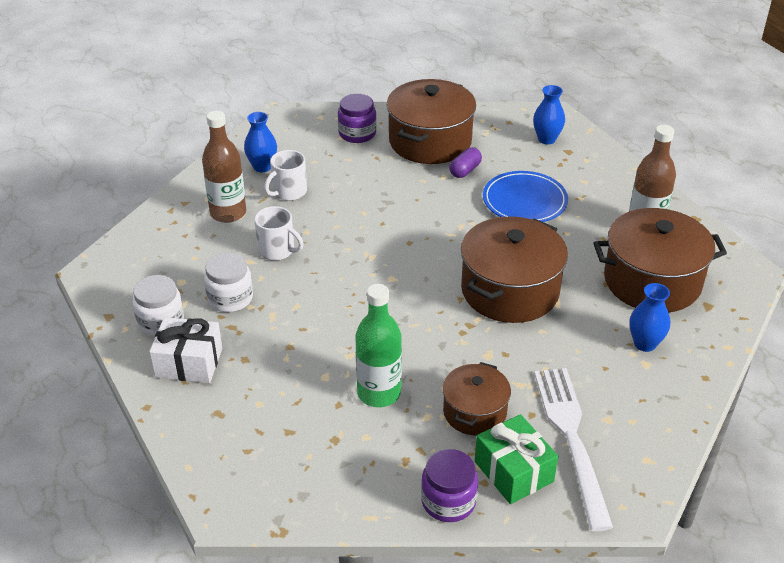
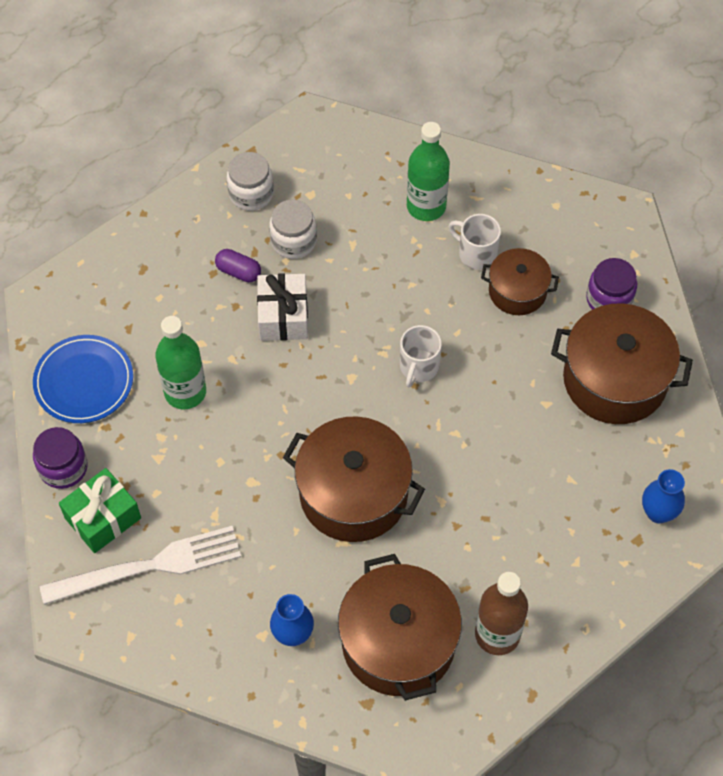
camera: 80 degrees right, 20 degrees up
(189, 363) = (201, 230): white gift -> white gift (283, 316)
(228, 213) = (426, 206): brown bottle -> green bottle
(262, 167) = (516, 218): blue vase -> none
(277, 250) = (374, 265): white mug -> white mug (418, 367)
(465, 170) = (563, 425): purple capsule -> purple capsule (238, 272)
(474, 412) = (172, 477): brown pot -> brown pot (517, 291)
(524, 201) = (519, 496): blue plate -> blue plate (84, 381)

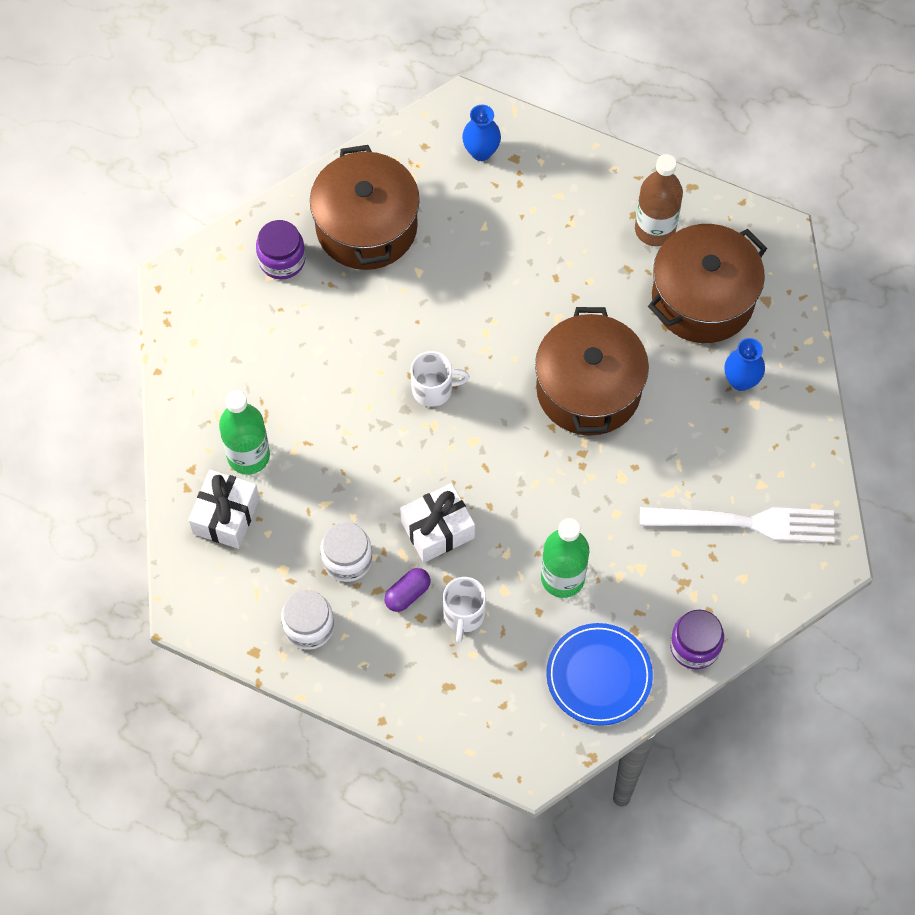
camera: 115 degrees left, 5 degrees up
(103, 518) = (723, 585): green gift -> none
(149, 566) = (745, 523): white fork -> white fork turned 135 degrees clockwise
(238, 272) = (407, 594): purple capsule -> purple capsule turned 45 degrees clockwise
(379, 172) = (226, 516): none -> white gift
(476, 253) = (283, 390): white mug -> white mug (464, 615)
(517, 291) = (310, 338): brown pot -> none

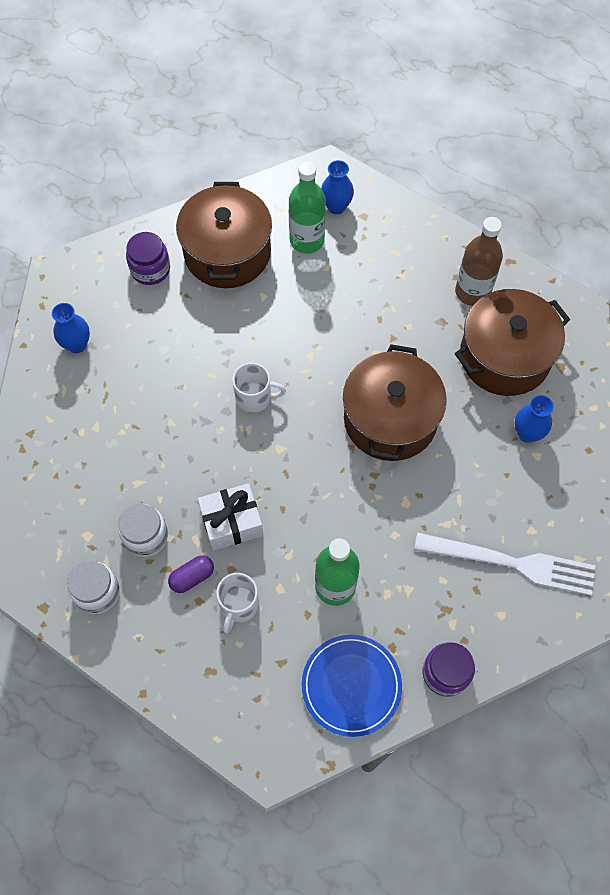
camera: 10 degrees right, 0 degrees up
(219, 361) = (77, 344): none -> blue vase
(226, 516) = (49, 479): white gift -> none
(248, 456) = (82, 429): green bottle -> green bottle (307, 240)

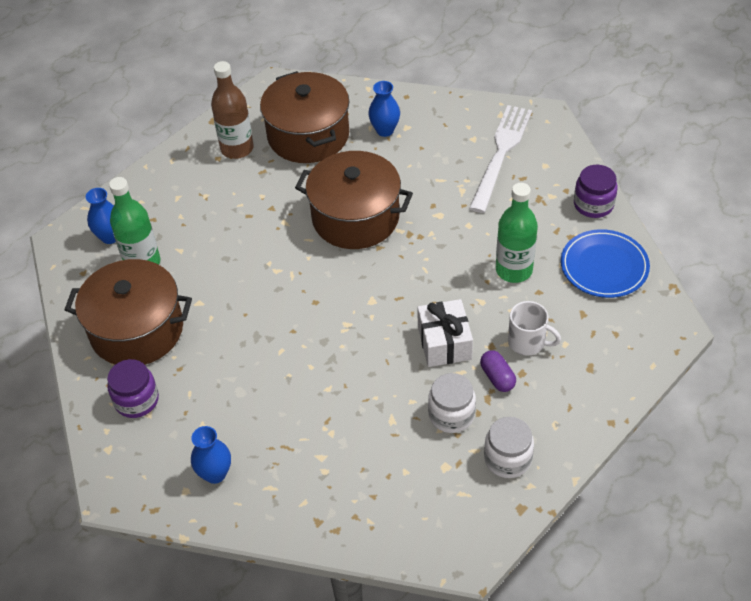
camera: 80 degrees left, 15 degrees down
(255, 397) = (313, 317): white mug -> none

